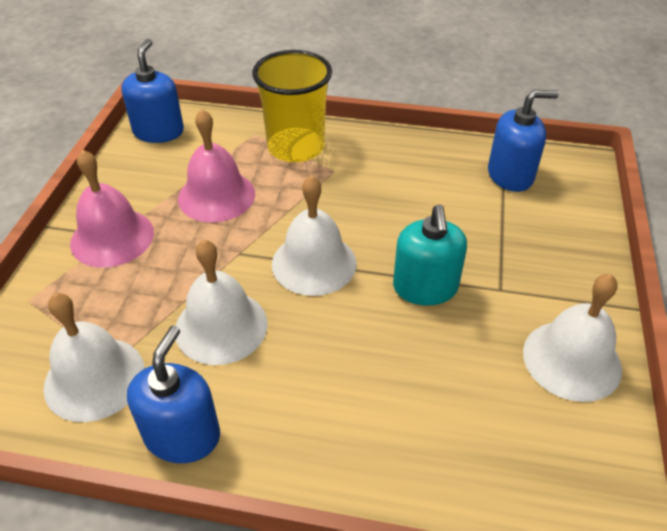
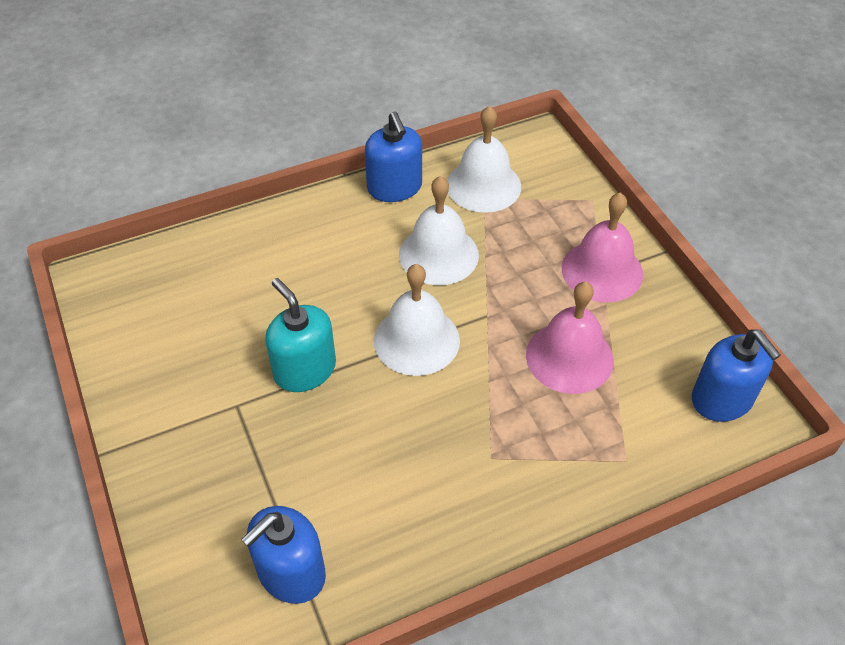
camera: 145 degrees right, 5 degrees up
(296, 147) = (561, 466): yellow cup -> none
(572, 360) = (150, 370): white bell -> none

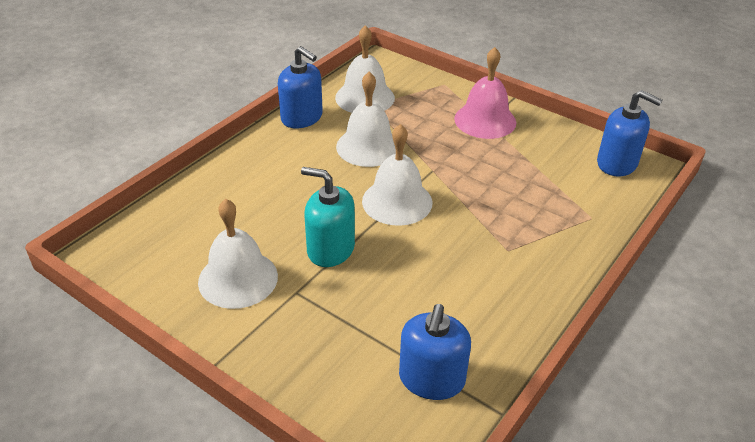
camera: 30 degrees left, 10 degrees down
(194, 364) = (238, 278): none -> white bell
(569, 357) = (507, 174): pink bell -> none

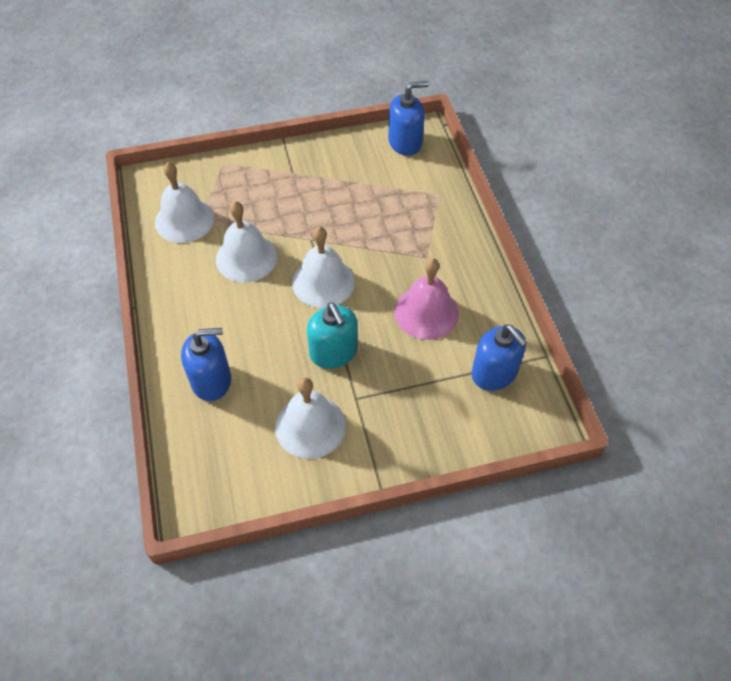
camera: 50 degrees left, 15 degrees up
(302, 117) = (165, 275): blue soap dispenser -> blue soap dispenser (211, 380)
(330, 249) = (333, 352): turquoise soap dispenser -> turquoise soap dispenser turned 90 degrees counterclockwise
(485, 120) = (290, 172): pink bell -> pink bell (426, 312)

